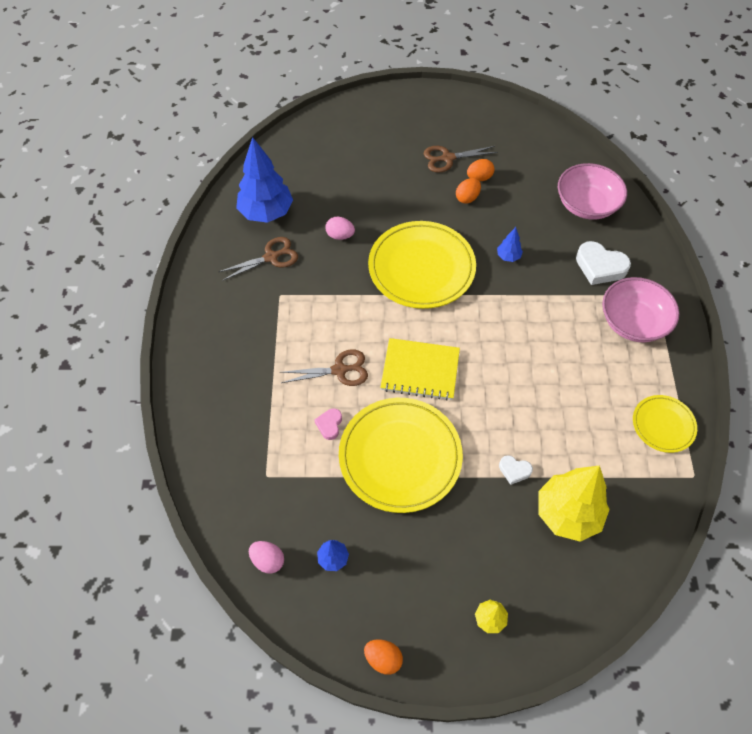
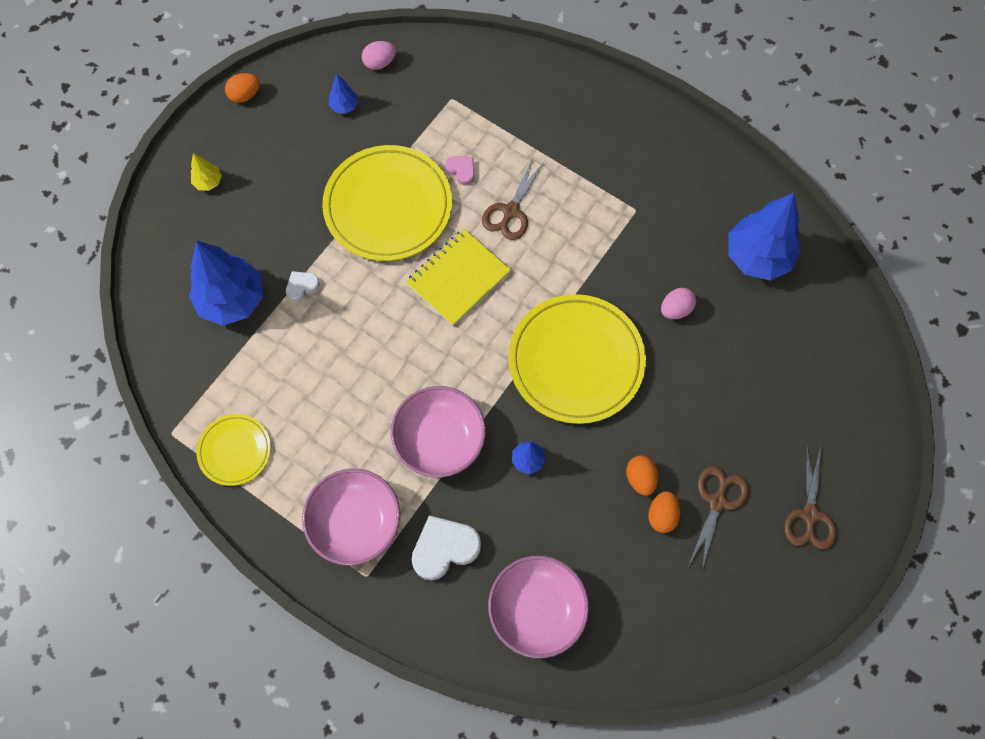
camera: 125 degrees right, 10 degrees up
(271, 257) = (690, 228): brown scissors -> brown scissors (810, 514)
(540, 310) = (439, 439): none -> pink bowl
(567, 513) = (232, 300): yellow tree -> blue tree

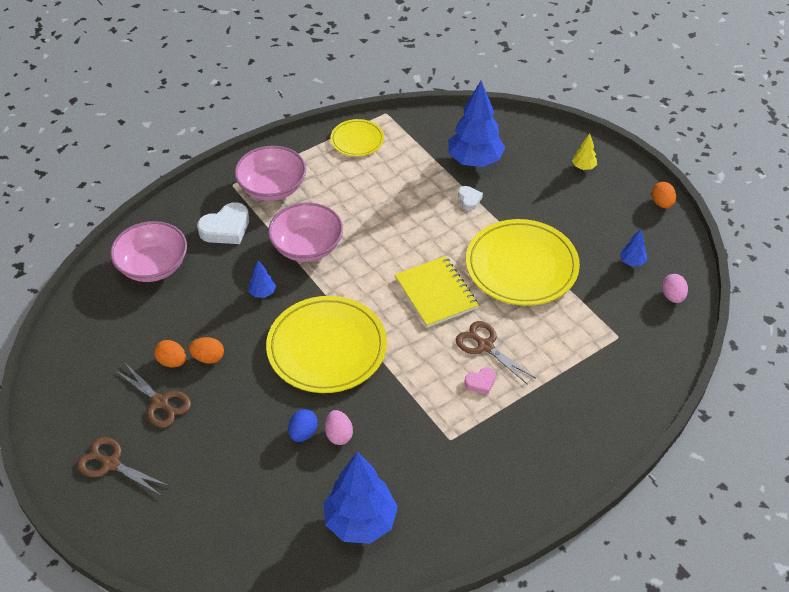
camera: 110 degrees right, 20 degrees down
(444, 548) = (226, 228): white heart -> white heart turned 60 degrees clockwise
(461, 171) = (539, 323): pink heart -> pink heart (481, 382)
(688, 343) = (303, 433): none -> blue egg

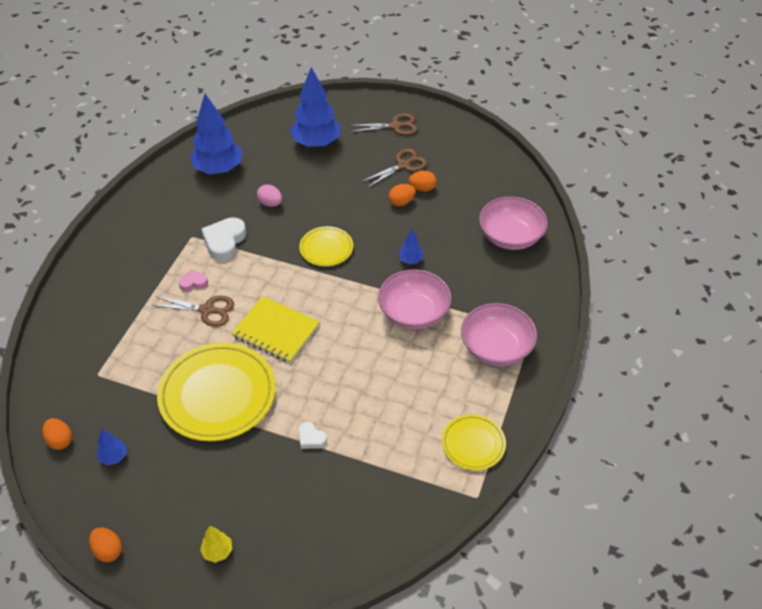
camera: 145 degrees right, 0 degrees up
(160, 402) = (403, 165): brown scissors -> brown scissors turned 135 degrees clockwise
(226, 228) = (492, 292): white heart -> white heart (224, 241)
(303, 433) = (295, 193): blue egg -> none
(327, 348) = (326, 248): yellow plate -> yellow plate, size x0.52
(474, 161) = (338, 489): blue tree -> blue tree (316, 143)
(481, 382) = (193, 282): pink heart -> pink heart turned 45 degrees clockwise
(672, 296) = (60, 440): pink egg -> orange egg

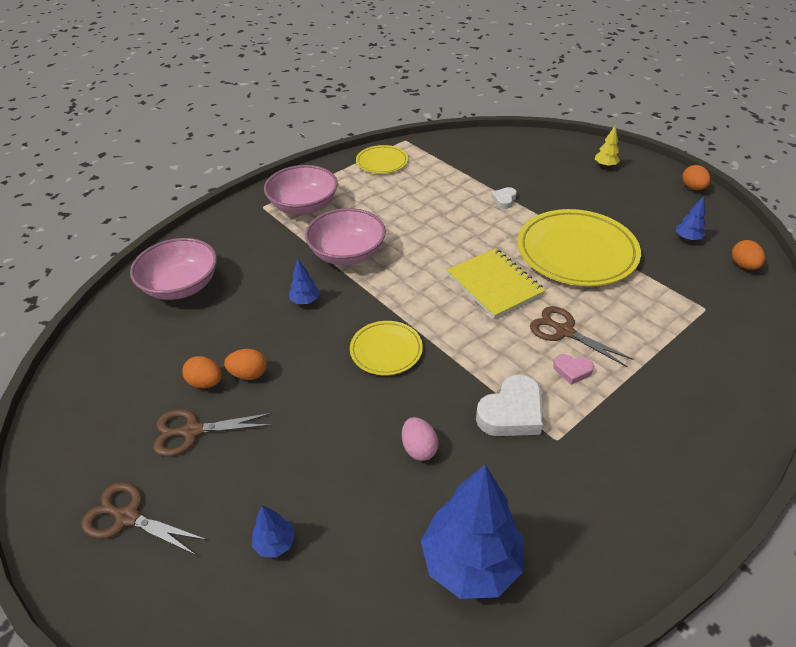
camera: 150 degrees left, 5 degrees down
(311, 438) = (504, 200): white heart -> white heart turned 135 degrees counterclockwise
(316, 143) = (275, 543): blue tree -> blue tree, size x0.44

